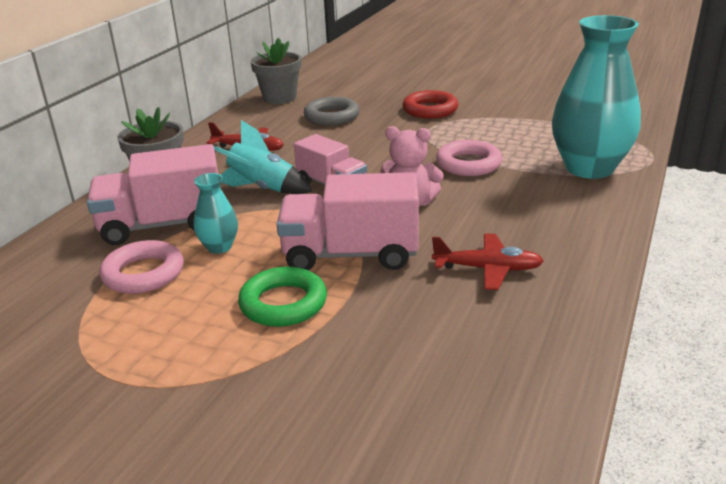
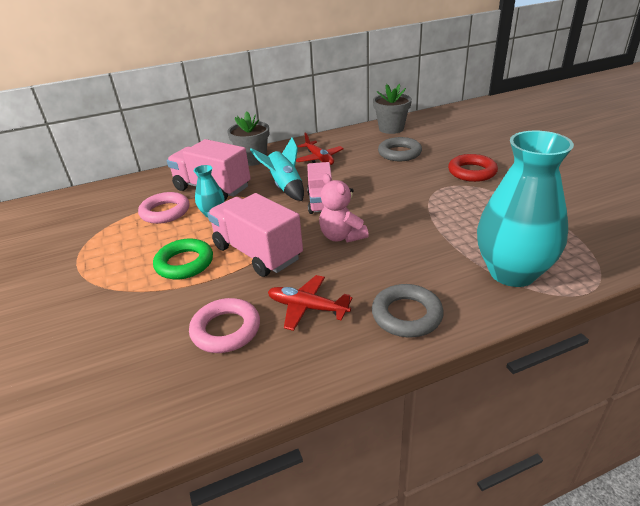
camera: 45 degrees right, 5 degrees up
(468, 164) = (426, 226): pink ring -> pink ring (226, 330)
(488, 269) = (307, 308): red plane -> red plane turned 150 degrees clockwise
(572, 231) = (406, 315): none -> grey ring

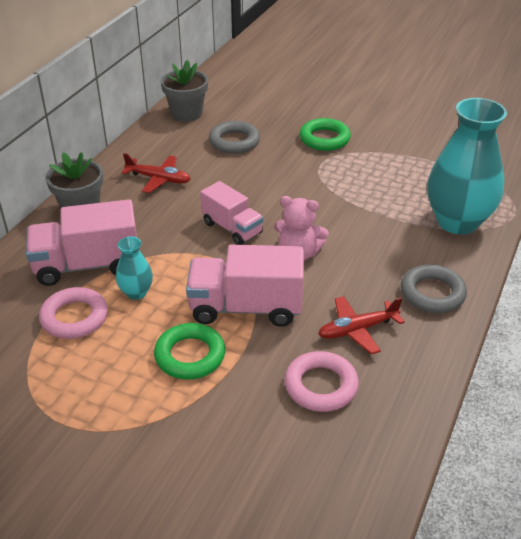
camera: 45 degrees left, 5 degrees up
(285, 187) = (171, 228): turquoise rocket -> none
(472, 172) = (324, 139): red ring -> green ring

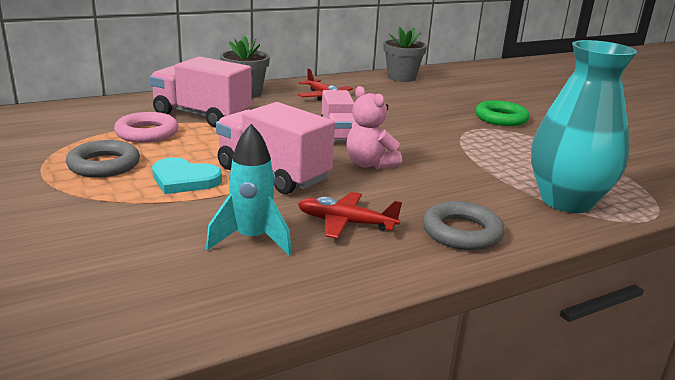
camera: 35 degrees right, 15 degrees down
(136, 293) = (208, 138): turquoise vase -> none
(190, 355) = (184, 179): green ring -> turquoise heart
(234, 142) = (416, 98): grey ring -> grey ring (104, 165)
(321, 386) = (252, 239): pink ring -> turquoise rocket

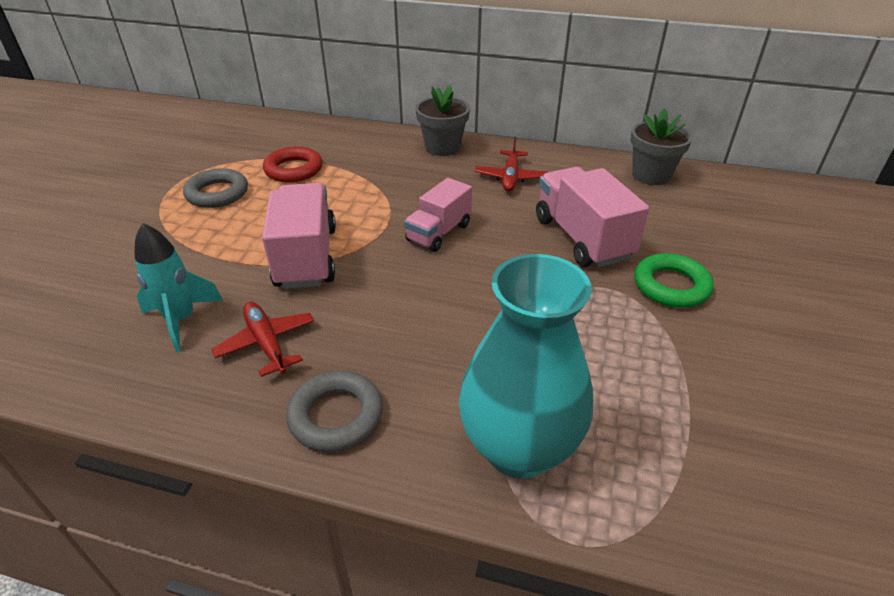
camera: 45 degrees right, 15 degrees up
(147, 133) = (294, 170): pink ring -> red ring
(184, 179) = (239, 232): turquoise heart -> none
(201, 115) = (363, 164): pink truck -> pink truck (582, 238)
(369, 164) = (403, 285): pink teddy bear -> none

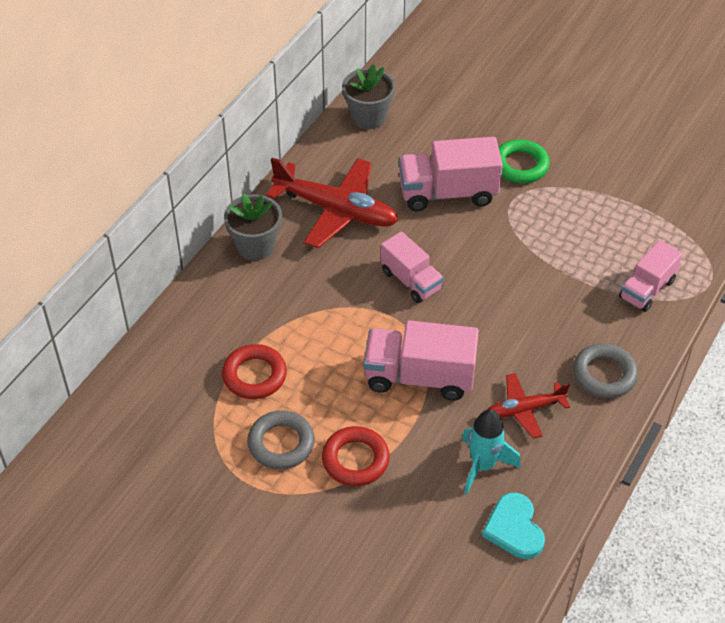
camera: 75 degrees left, 10 degrees up
(84, 358) = (514, 528): none -> turquoise heart
(196, 234) = (355, 460): none -> red ring
(510, 177) = (336, 210): red plane -> red plane, size x1.80
(518, 448) = (647, 289): turquoise vase -> pink truck

